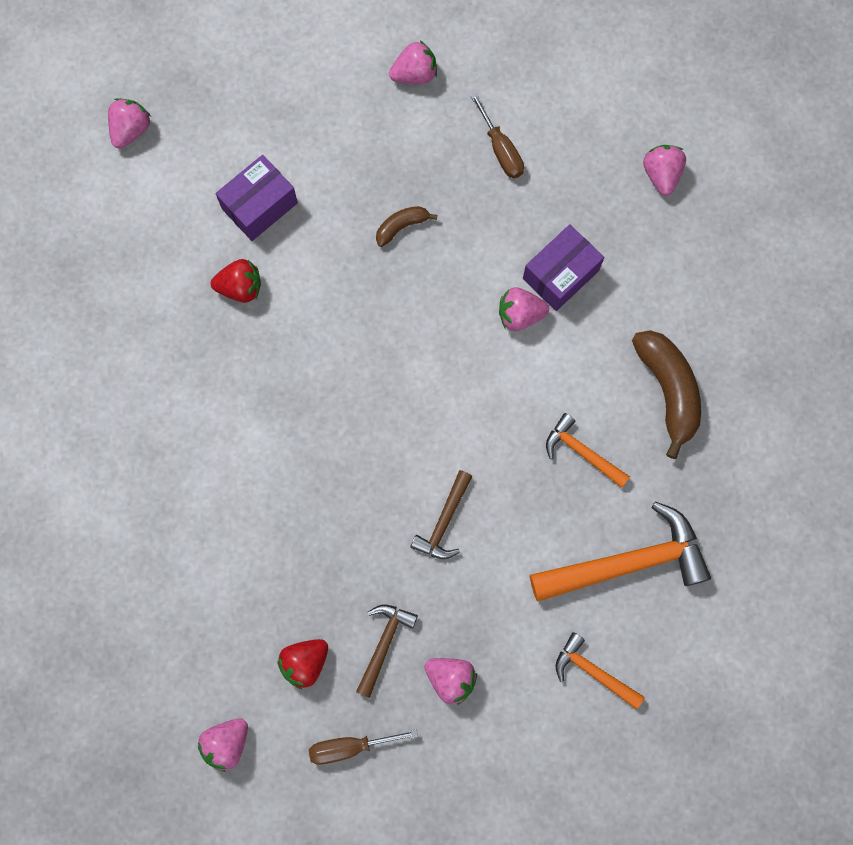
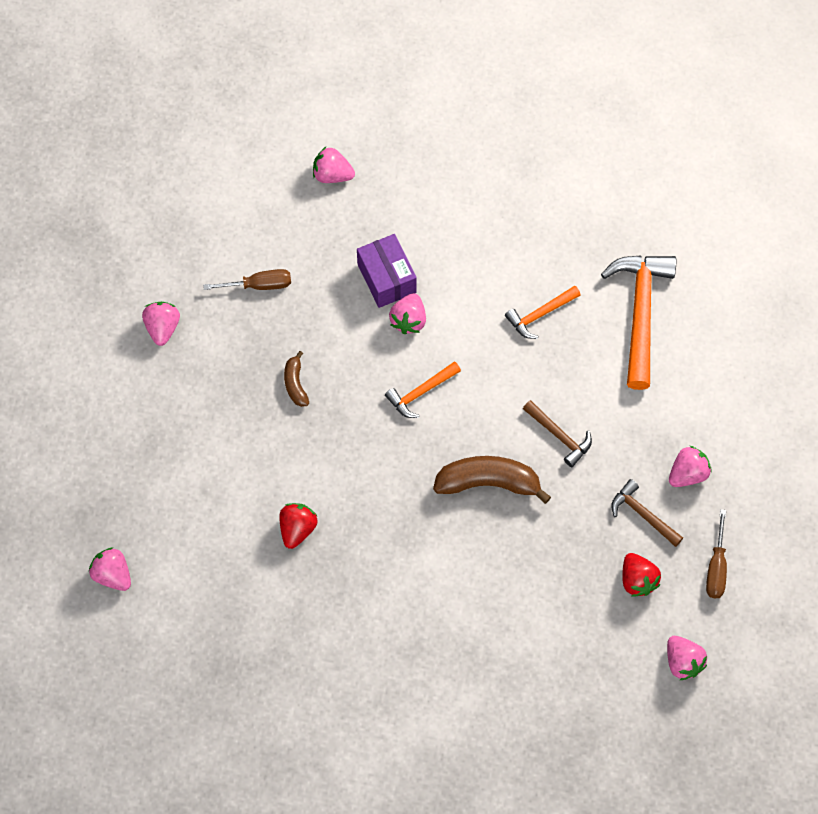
camera: 70 degrees left, 10 degrees down
(259, 206) = (229, 490): purple box -> none
(593, 671) = (716, 368): orange hammer -> orange hammer (420, 393)
(668, 391) = (513, 235): brown banana -> brown banana (488, 483)

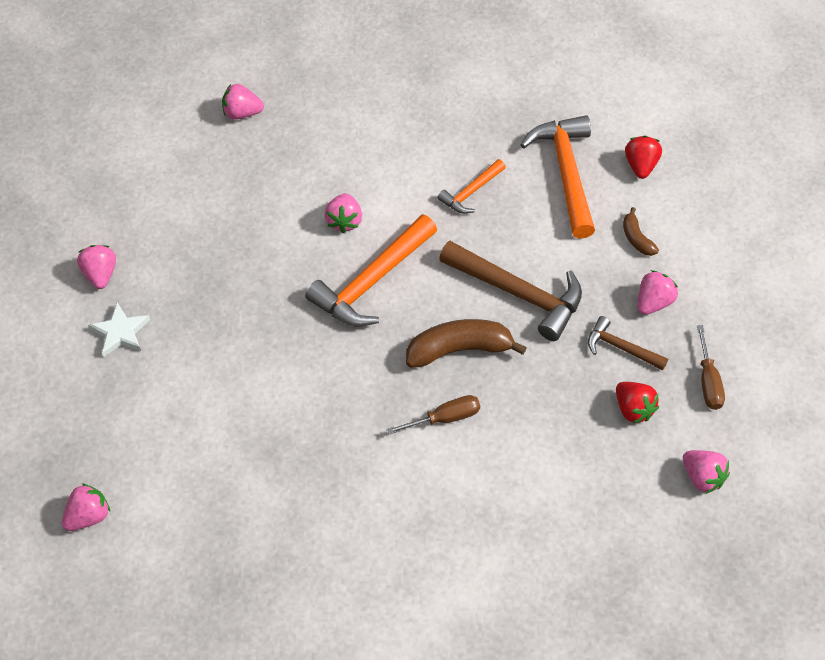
camera: 10 degrees left, 10 degrees down
(113, 575) = (89, 516): pink strawberry -> pink strawberry turned 105 degrees clockwise
(171, 394) = (120, 332): none -> white star
(259, 285) = (190, 219): brown screwdriver -> brown screwdriver (444, 418)
(295, 384) = (245, 298): brown banana -> brown banana (637, 238)
(297, 529) = (275, 432): red strawberry -> red strawberry (641, 166)
(386, 278) = (314, 189): purple box -> none
(420, 393) = (371, 282): orange hammer -> orange hammer, size x1.87
(559, 436) = (519, 294): brown hammer -> brown hammer, size x1.87

